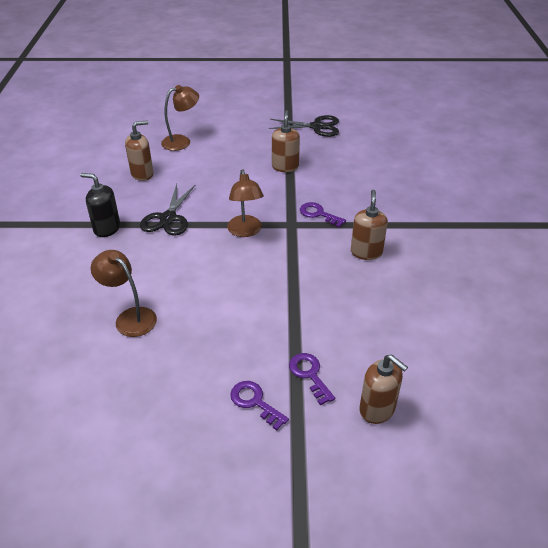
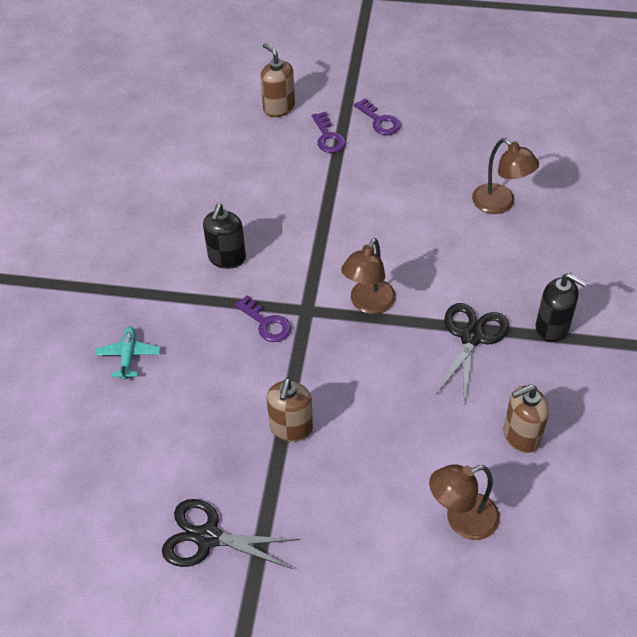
camera: 170 degrees left, 10 degrees up
(245, 231) = (368, 304): brown lamp -> brown lamp turned 150 degrees counterclockwise
(366, 252) = (227, 258): brown soap dispenser -> black soap dispenser
(405, 190) = (128, 356): none -> turquoise plane

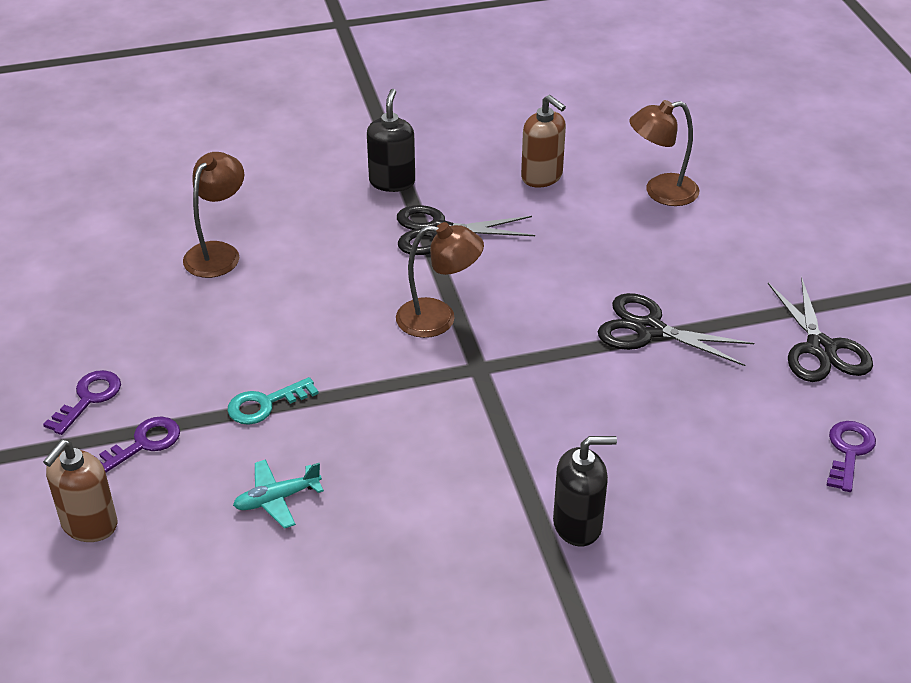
camera: 115 degrees left, 10 degrees down
(128, 356) = (656, 510): turquoise plane -> turquoise plane (277, 499)
(227, 258) = (436, 472): black soap dispenser -> black soap dispenser (578, 525)
(266, 323) = (521, 396): purple key -> purple key (849, 451)
(291, 428) = (649, 329): brown soap dispenser -> black scissors
(332, 195) = (265, 404): none -> turquoise key
(462, 520) = (661, 192): brown lamp -> brown lamp turned 120 degrees clockwise

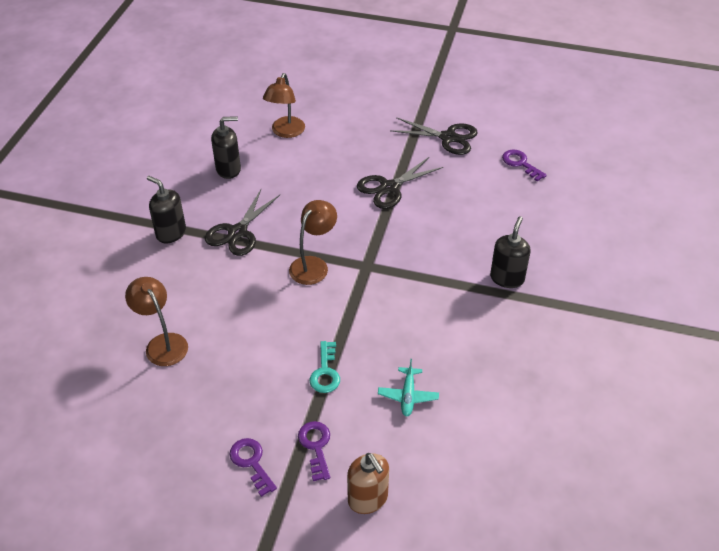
camera: 60 degrees left, 5 degrees up
(542, 176) = (228, 169): brown soap dispenser -> black soap dispenser

